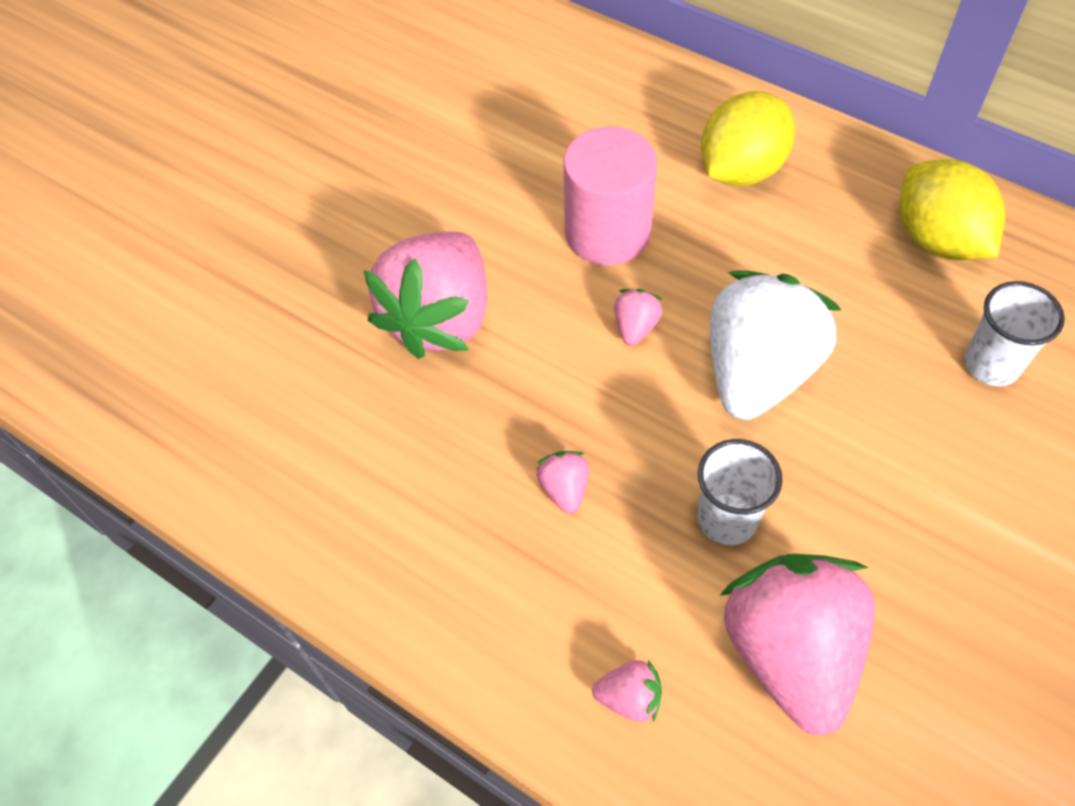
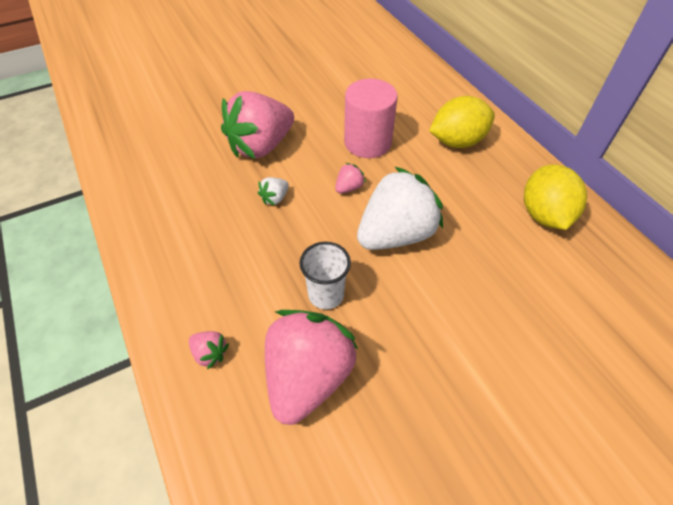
camera: 25 degrees right, 5 degrees down
(534, 401) = (275, 198): none -> white strawberry
(564, 489) = (257, 242): pink strawberry -> none
(991, 364) = (532, 289): white cup -> none

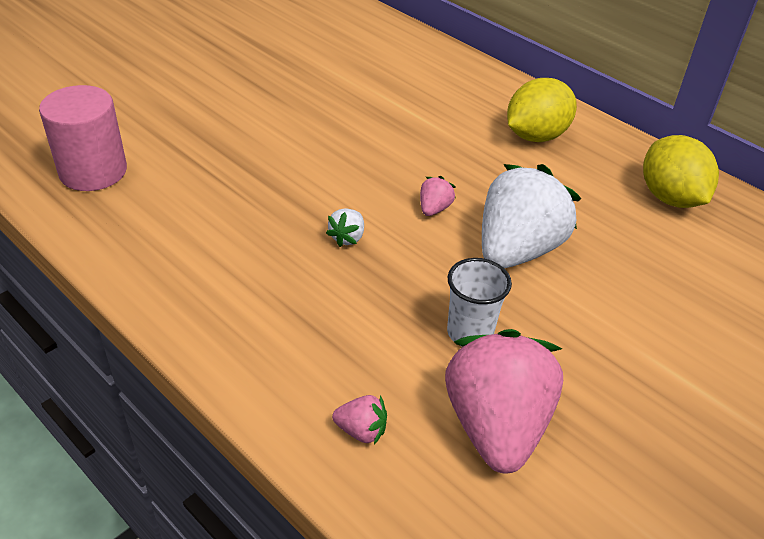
camera: 20 degrees left, 10 degrees down
(261, 146) = (295, 180): pink strawberry -> none
(367, 142) = (430, 154): pink cylinder -> pink cylinder (93, 171)

